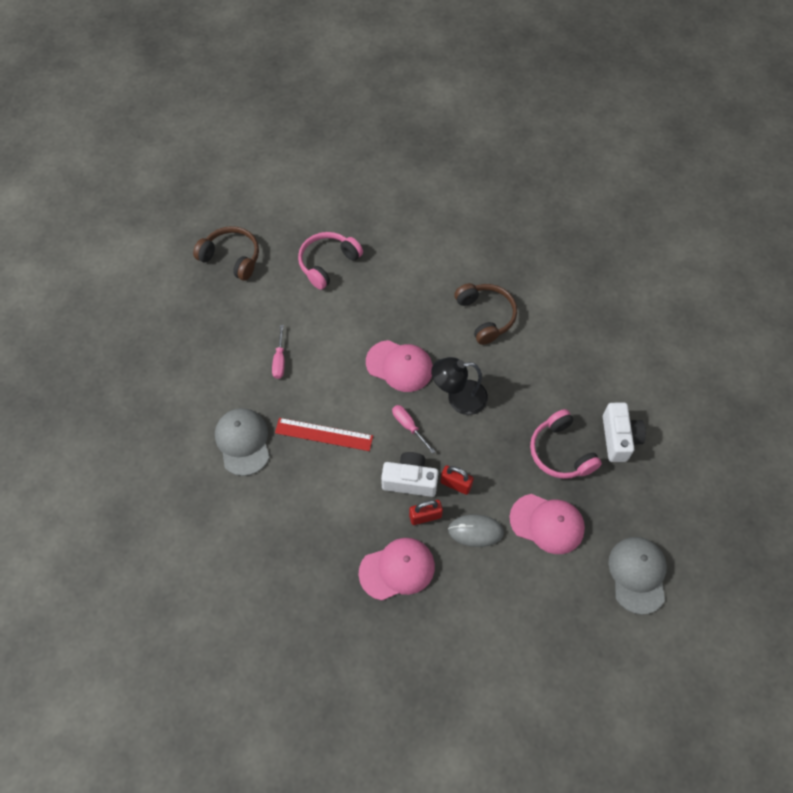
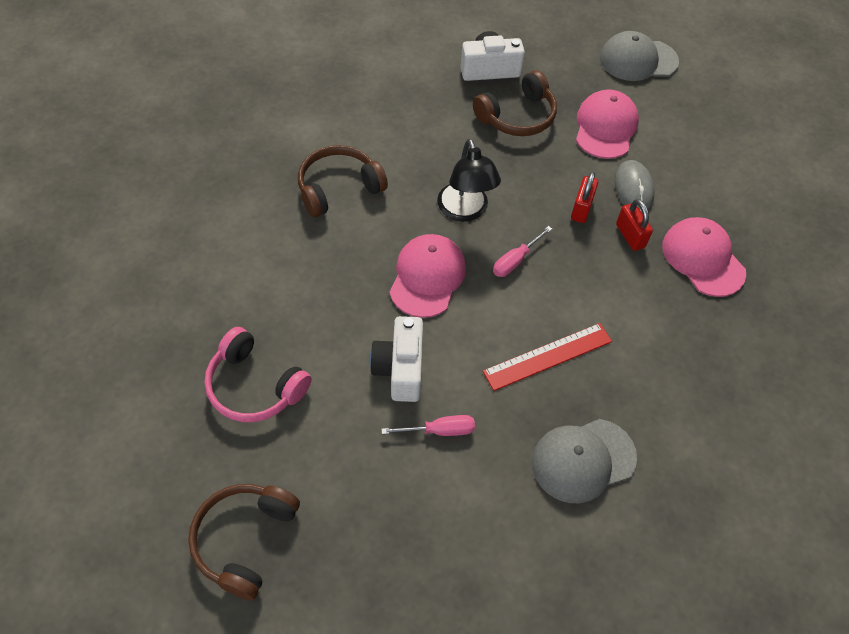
camera: 100 degrees left, 5 degrees down
(324, 434) = (548, 356): red ruler -> red ruler turned 60 degrees clockwise
(410, 480) = (589, 254): white camera -> white camera (400, 369)
(561, 452) = (517, 116): pink headphones -> brown headphones

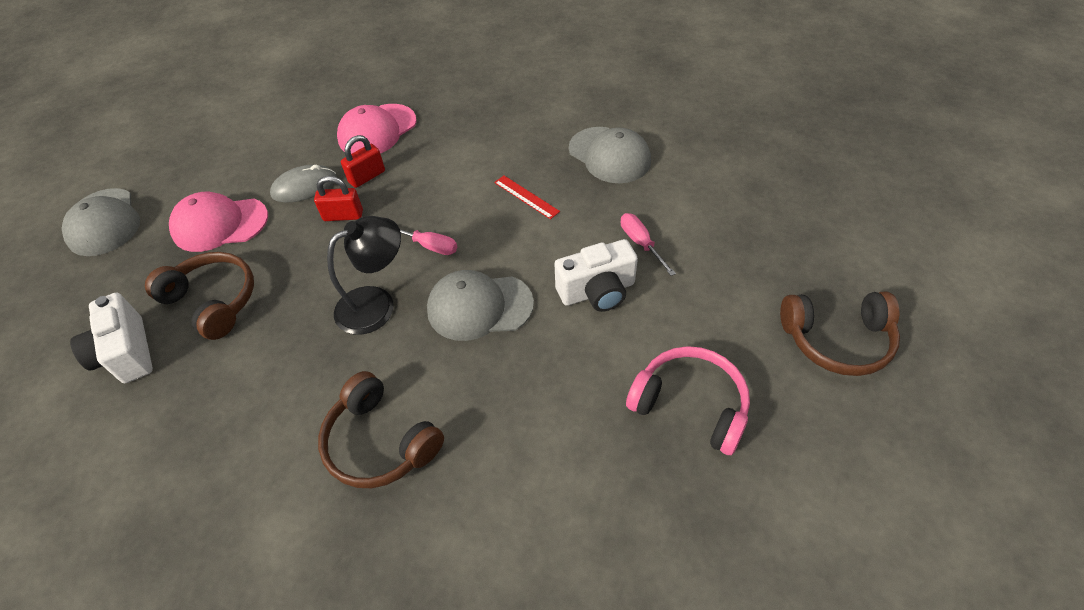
camera: 105 degrees left, 5 degrees down
(255, 386) = (690, 405): pink headphones -> pink headphones turned 75 degrees counterclockwise
(427, 277) = (479, 307): pink cap -> grey cap
(548, 356) = (526, 197): red ruler -> red ruler, size x0.62

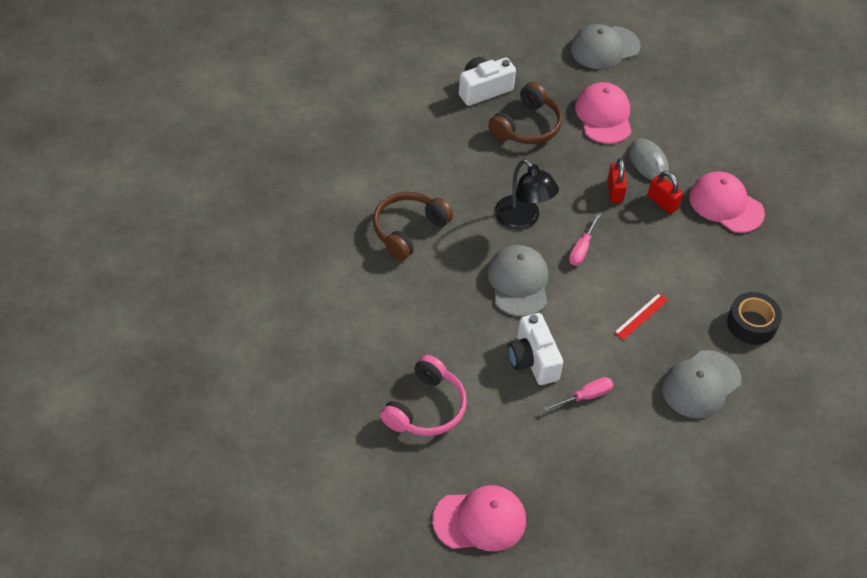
camera: 85 degrees right, 0 degrees up
(531, 119) = (751, 324): none -> black tape
(837, 339) = (480, 520): brown headphones -> pink cap

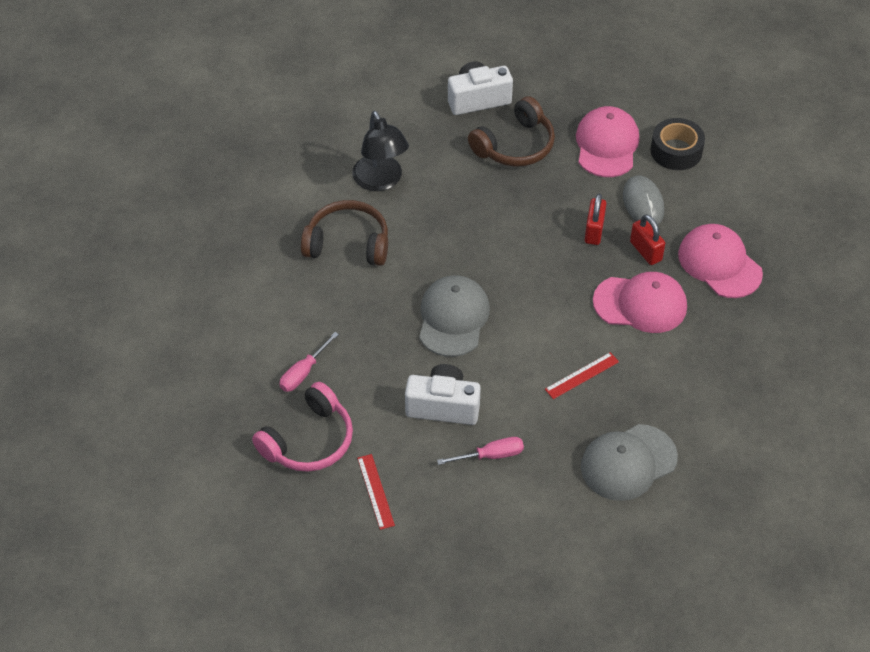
camera: 15 degrees right, 0 degrees up
(408, 230) = (348, 243): brown headphones -> brown headphones turned 45 degrees clockwise
(480, 520) = (331, 573): pink cap -> pink cap (640, 304)
(497, 443) = (375, 491): none -> red ruler
(522, 219) = (478, 249): black lamp -> black lamp (381, 181)
(532, 360) = (443, 406): white camera -> white camera turned 105 degrees clockwise
(582, 249) = (536, 290): pink screwdriver -> pink screwdriver (303, 372)
(604, 48) = (631, 69): grey cap -> none
(751, 324) = (709, 403): black tape -> black tape (676, 151)

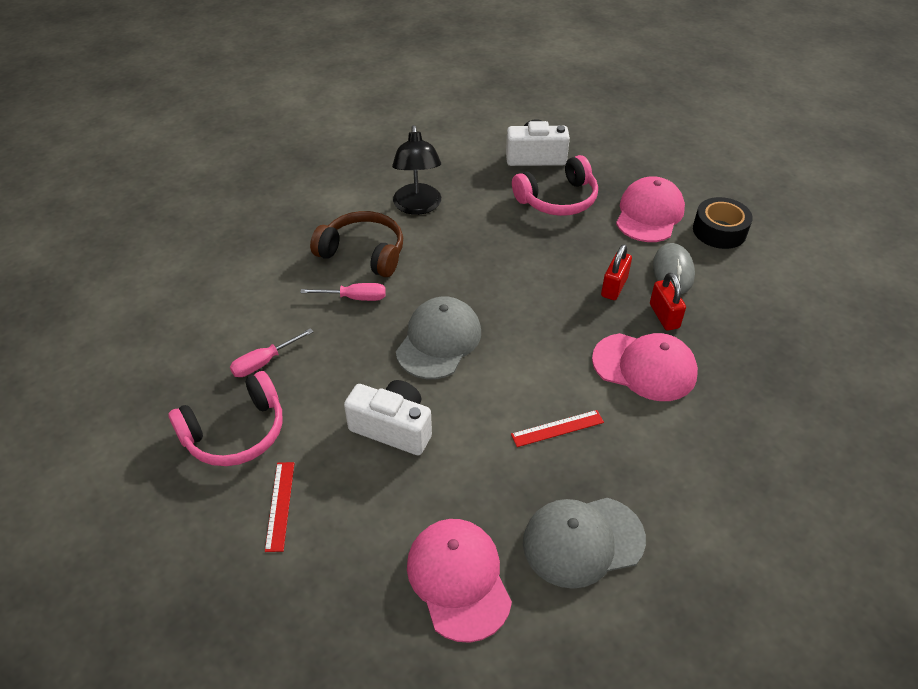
camera: 15 degrees right, 5 degrees down
(491, 455) = (424, 495): pink screwdriver -> pink screwdriver (355, 298)
(515, 145) = (557, 199): brown headphones -> pink headphones
(719, 263) = (743, 343): pink cap -> pink cap (458, 579)

